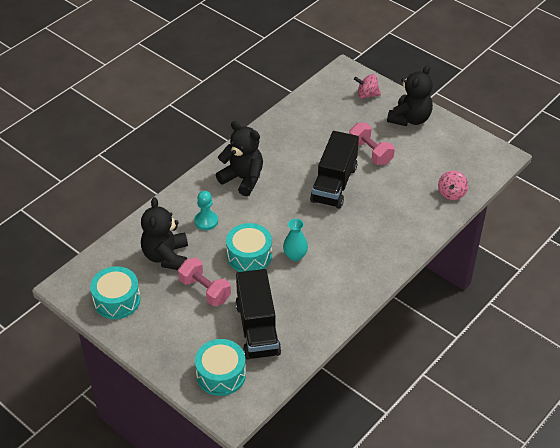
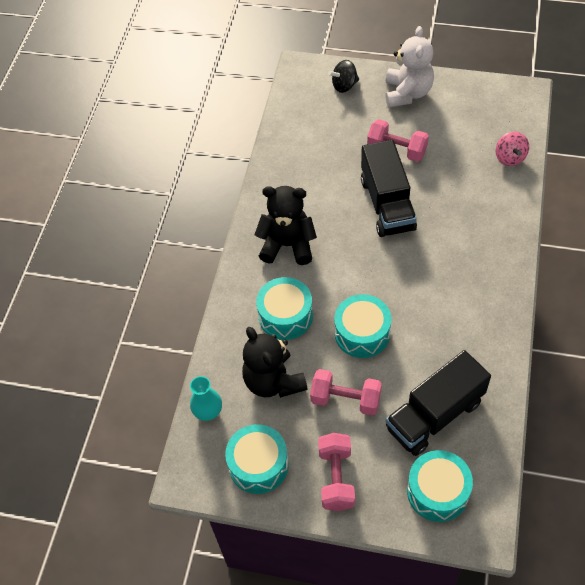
camera: 25 degrees left, 10 degrees up
(160, 333) = (336, 478): none -> pink dumbbell
(206, 221) = (285, 316): turquoise pawn -> turquoise drum
(257, 328) = (434, 415): black truck -> black truck turned 90 degrees clockwise
(295, 256) = (409, 308): turquoise vase -> turquoise vase (208, 412)
(367, 95) = (344, 86): pink spinning top -> black spinning top
(410, 119) = (407, 93): black teddy bear -> white teddy bear

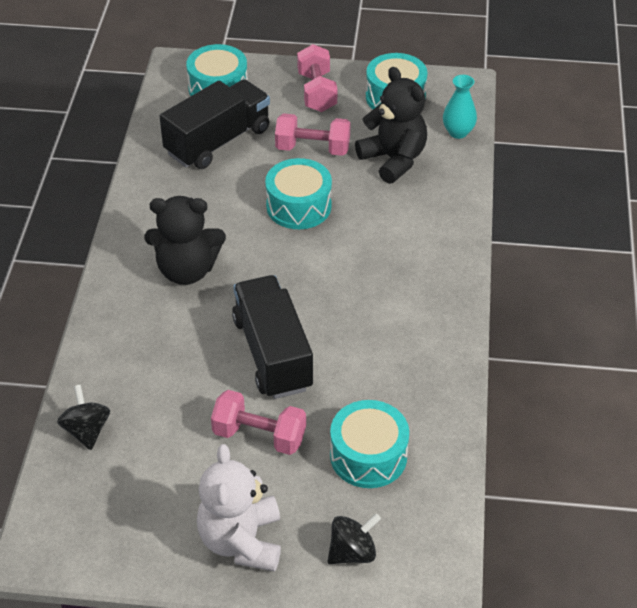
camera: 170 degrees right, 10 degrees down
(285, 316) = (392, 219): turquoise drum -> turquoise drum (368, 456)
(287, 245) = (404, 295): black teddy bear -> black teddy bear (187, 270)
(509, 158) = (86, 430): pink spinning top -> black spinning top

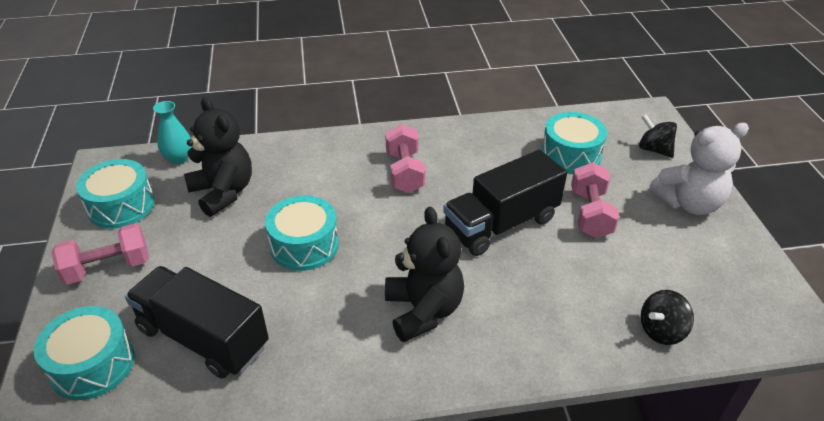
camera: 105 degrees left, 5 degrees down
(312, 149) = (211, 252): pink dumbbell -> pink dumbbell (405, 172)
(393, 159) = (223, 192): black teddy bear -> black teddy bear turned 105 degrees clockwise

